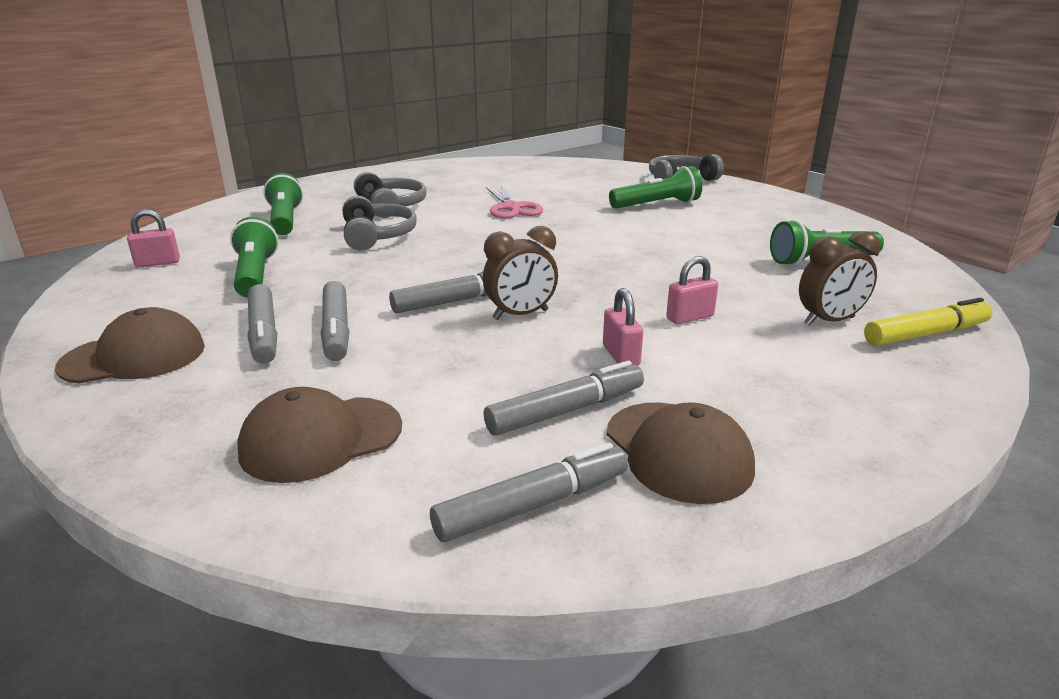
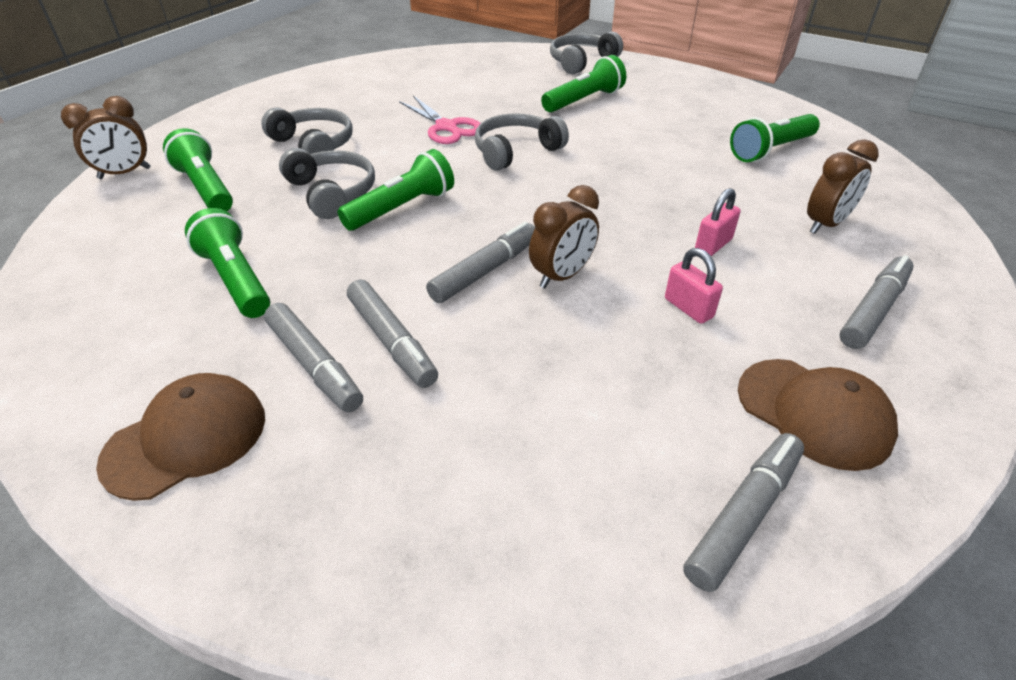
camera: 20 degrees left, 15 degrees up
(158, 263) = (97, 286): pink padlock -> none
(236, 205) = (125, 173): none -> brown clock
(321, 439) = (490, 496): brown cap -> none
(424, 252) = (402, 208): none -> green flashlight
(559, 230) = (515, 151): none -> grey headphones
(566, 411) = (690, 391): grey marker -> grey marker (873, 310)
(926, 334) = (904, 223): yellow marker -> none

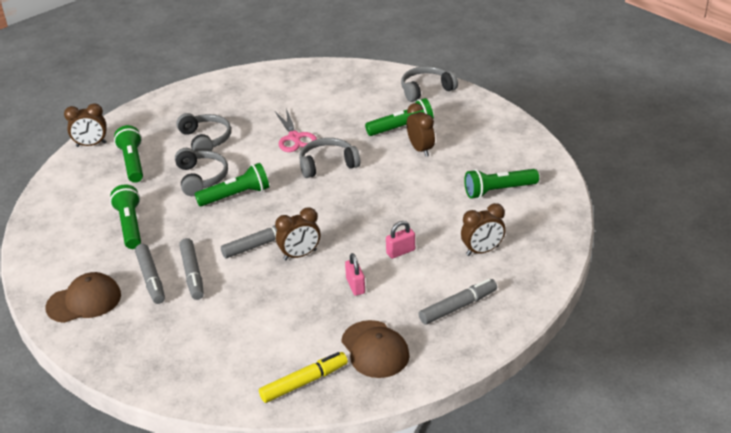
camera: 20 degrees right, 5 degrees down
(628, 119) = (420, 149): none -> brown clock
(743, 515) = (304, 382): grey marker -> yellow marker

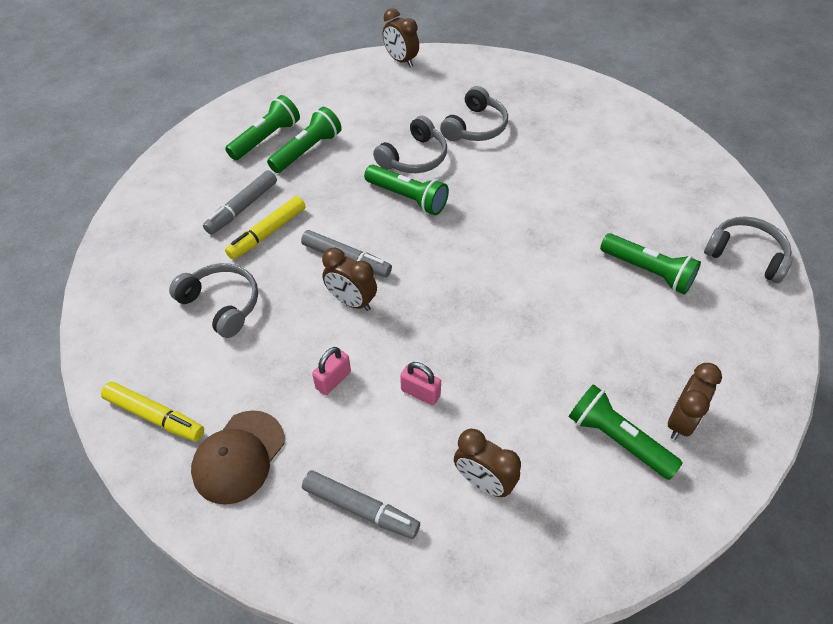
camera: 55 degrees right, 15 degrees up
(84, 301) = (186, 181): brown cap -> none
(132, 163) = (397, 100): green flashlight -> green flashlight (266, 138)
(192, 274) = (267, 233): grey marker -> yellow marker
(294, 137) = (541, 189): pink scissors -> none
(327, 164) = (520, 241): grey headphones -> grey headphones (222, 304)
(420, 149) = (624, 312): brown clock -> brown clock (681, 421)

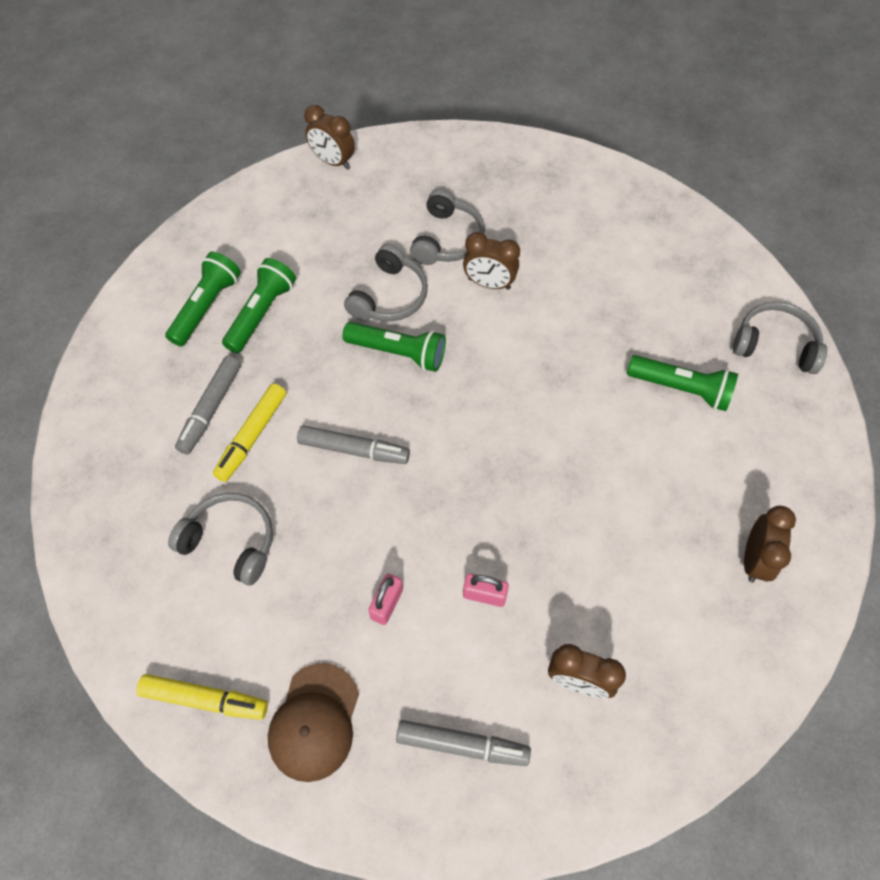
camera: 15 degrees left, 10 degrees up
(351, 301) = (376, 502): brown clock -> brown clock (489, 284)
(617, 439) = (697, 596): green flashlight -> none

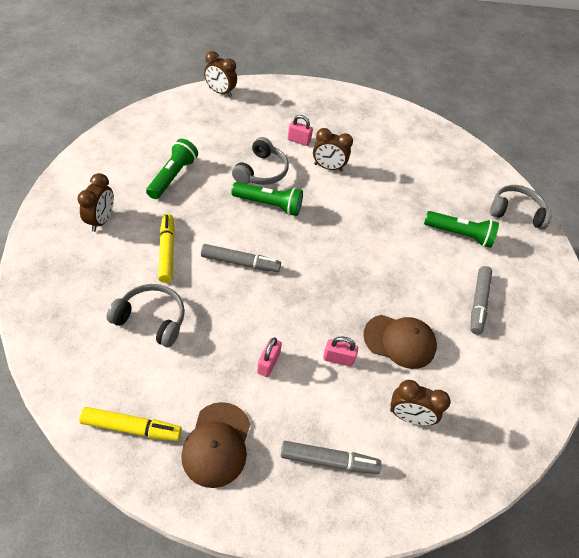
camera: 10 degrees left, 10 degrees down
(207, 306) = (133, 170): green flashlight -> none
(211, 409) = (136, 233): grey marker -> grey marker (478, 303)
(252, 436) = (167, 251): yellow marker -> yellow marker turned 150 degrees clockwise
(447, 239) = (298, 141): grey headphones -> pink padlock
(574, 566) = (399, 341): none -> brown cap
(754, 559) = (519, 339): brown clock -> brown clock (101, 220)

